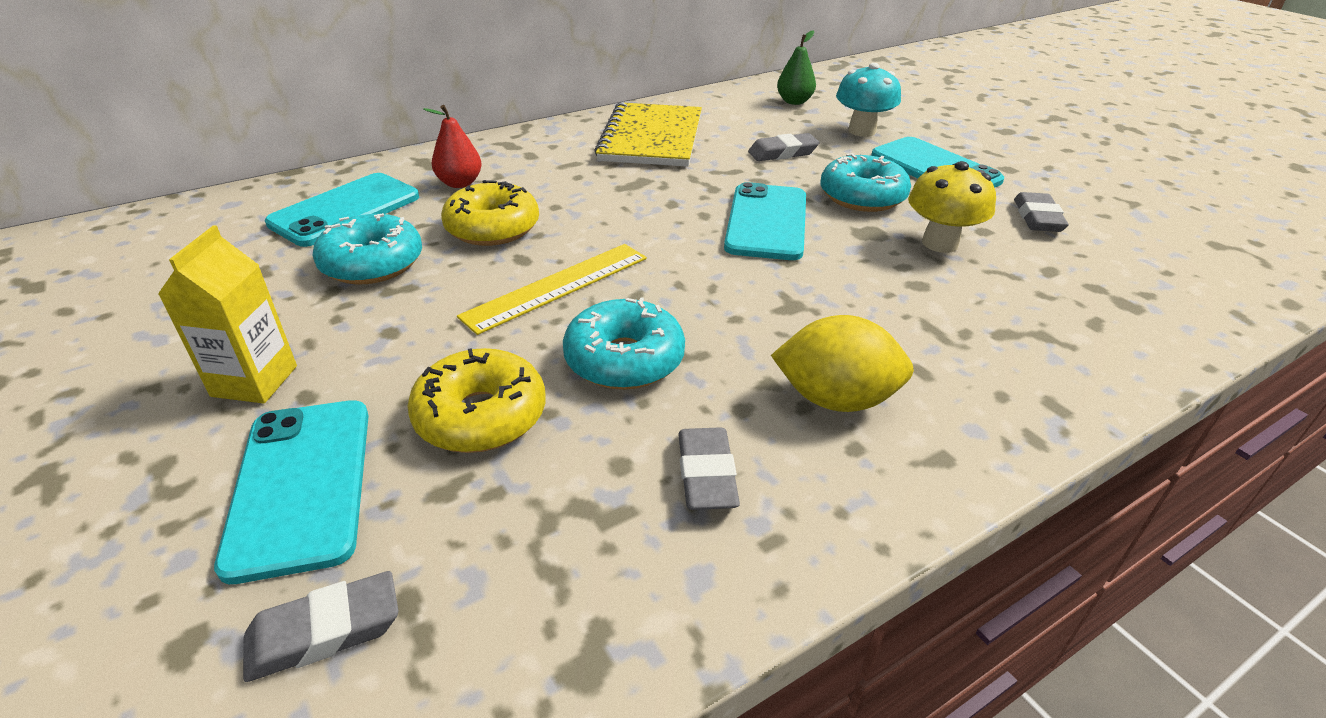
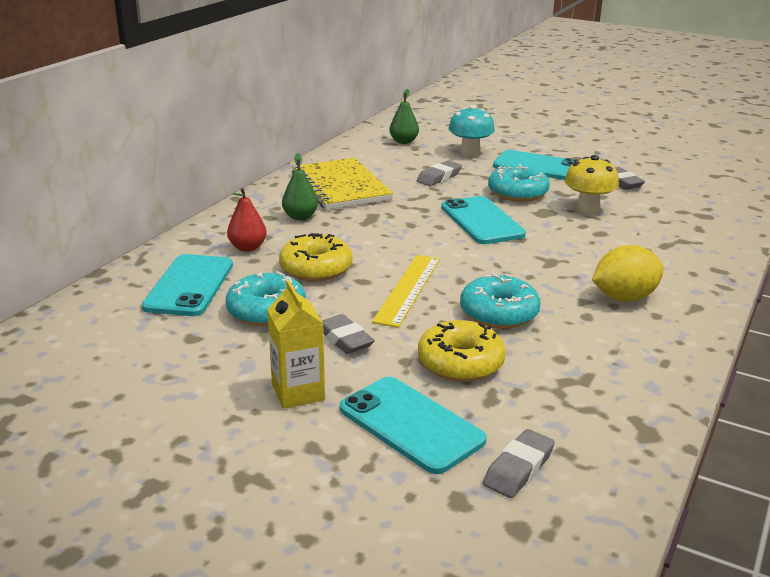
camera: 30 degrees left, 10 degrees down
(561, 162) = (300, 217): none -> green pear
(706, 475) = (606, 348): grey eraser -> grey eraser (344, 339)

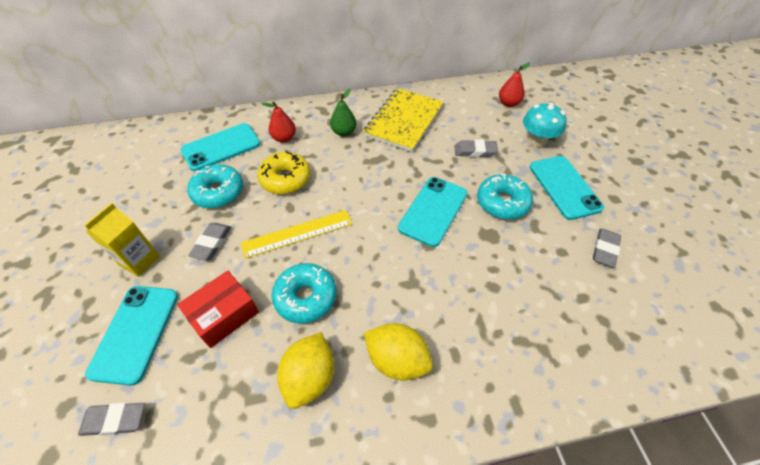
camera: 50 degrees right, 25 degrees up
(403, 142) = (508, 103): green pear -> red pear
(460, 363) = (224, 315): yellow donut -> red box
(587, 208) = (527, 256): yellow mushroom -> none
(595, 343) = (310, 377): none -> yellow lemon

